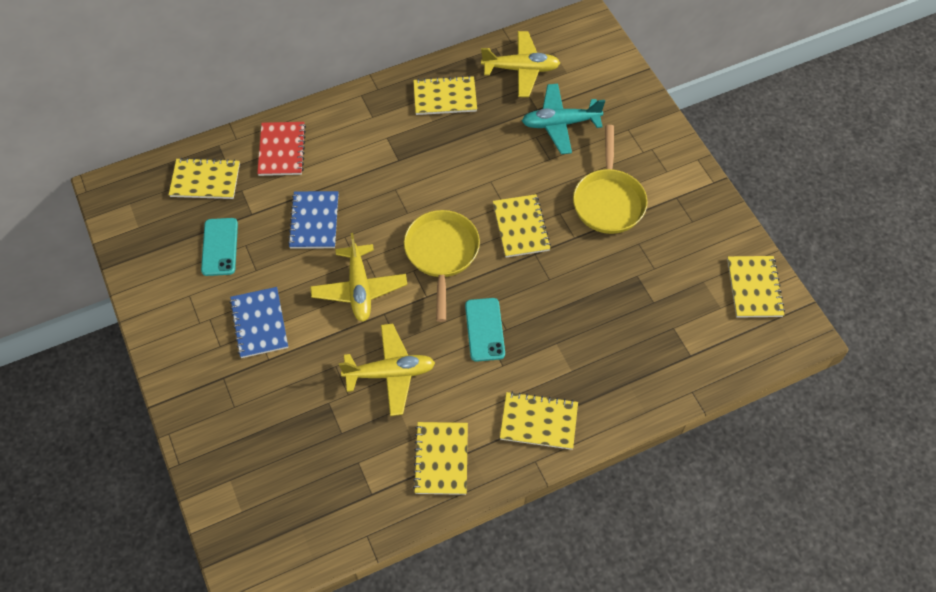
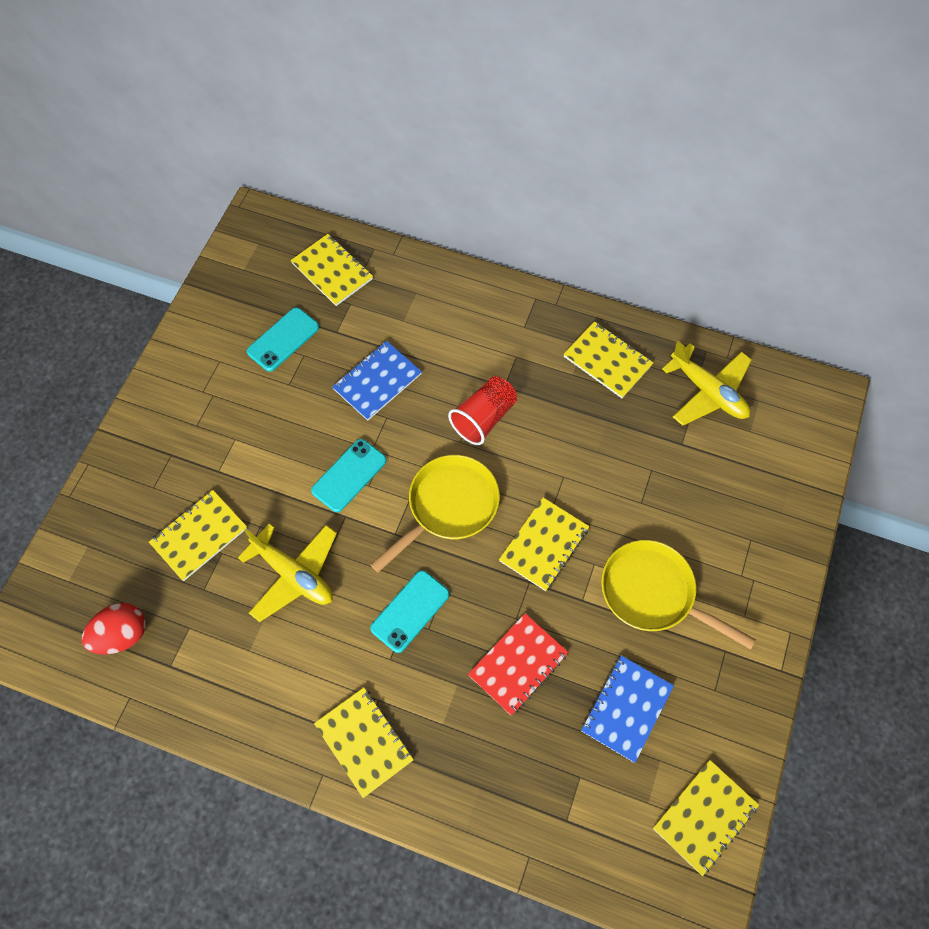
camera: 45 degrees right, 5 degrees up
(259, 323) = (243, 433): blue notebook -> blue notebook (626, 708)
(282, 150) = (418, 295): red notebook -> red notebook (518, 664)
(318, 507) = (122, 635): none -> red egg
(359, 289) = (349, 475): yellow plane -> turquoise phone
(406, 188) = (483, 418): none -> red cup
(441, 459) = (252, 692): yellow notebook -> yellow notebook (199, 536)
(560, 124) = (688, 477): turquoise plane -> none
(608, 200) = (653, 593): yellow pan -> yellow pan turned 75 degrees clockwise

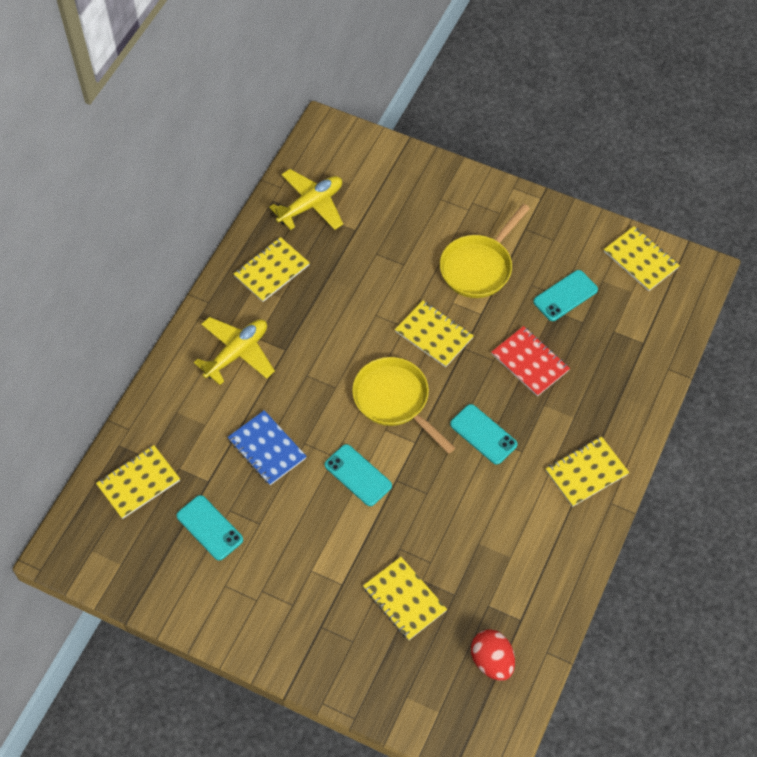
camera: 85 degrees left, 5 degrees down
(293, 574) = (446, 521): yellow plane -> yellow plane (237, 353)
(483, 418) = (314, 367): red cup -> none
(626, 708) = (565, 296): blue notebook -> turquoise phone

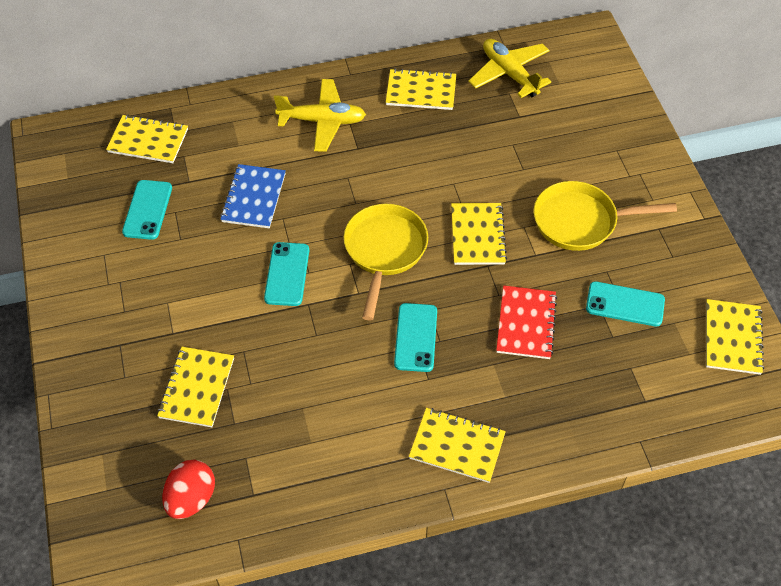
camera: 50 degrees right, 5 degrees down
(311, 205) = (509, 74): yellow plane -> yellow plane turned 135 degrees counterclockwise

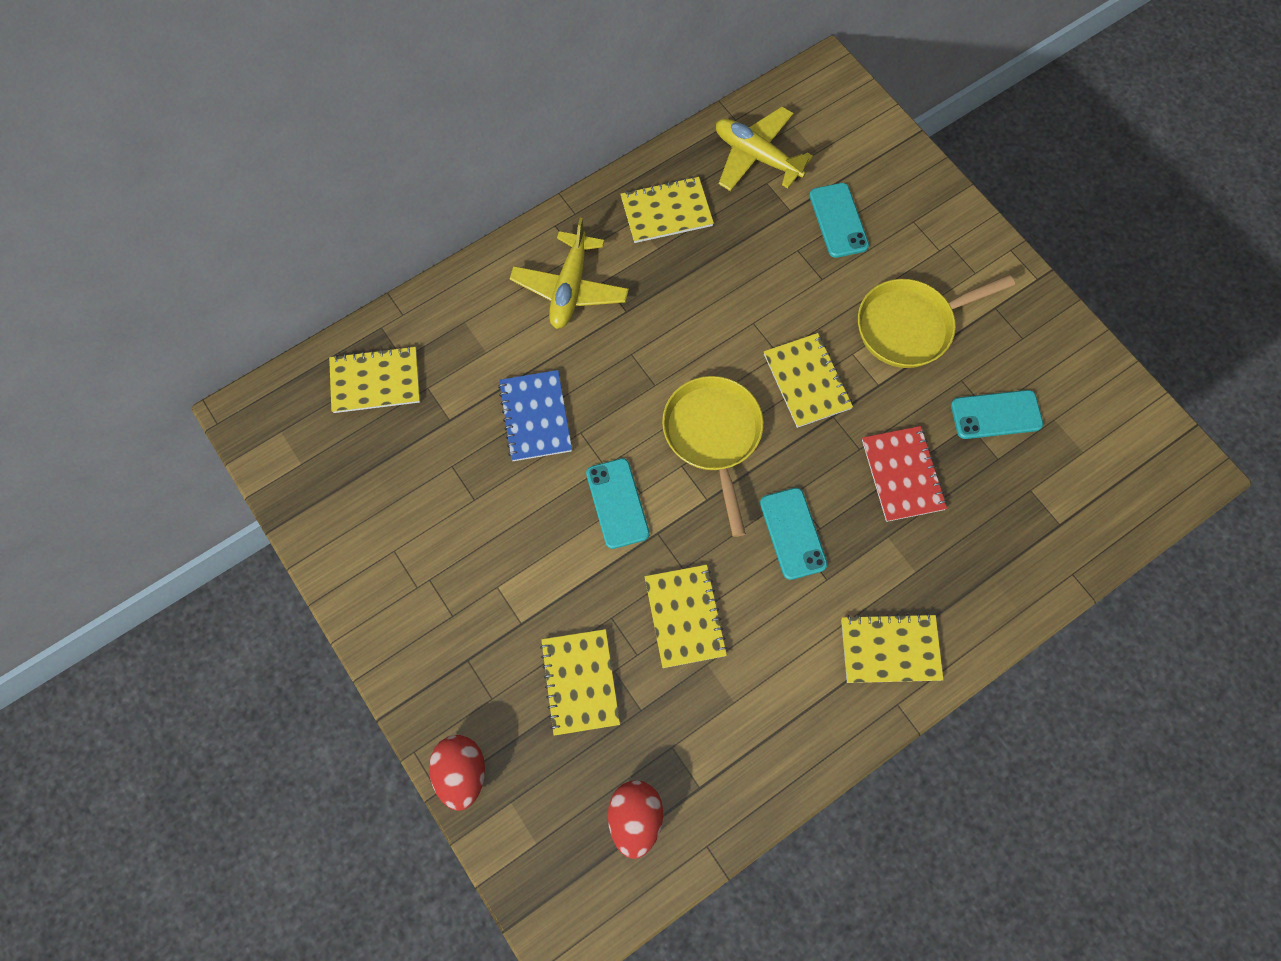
camera: 20 degrees left, 15 degrees up
(75, 420) = (462, 773): none -> red egg
(147, 210) = (418, 474): turquoise phone -> turquoise phone (838, 220)
(322, 121) = (570, 288): yellow plane -> yellow plane turned 120 degrees clockwise
(732, 338) = (1119, 417): yellow notebook -> yellow notebook (684, 616)

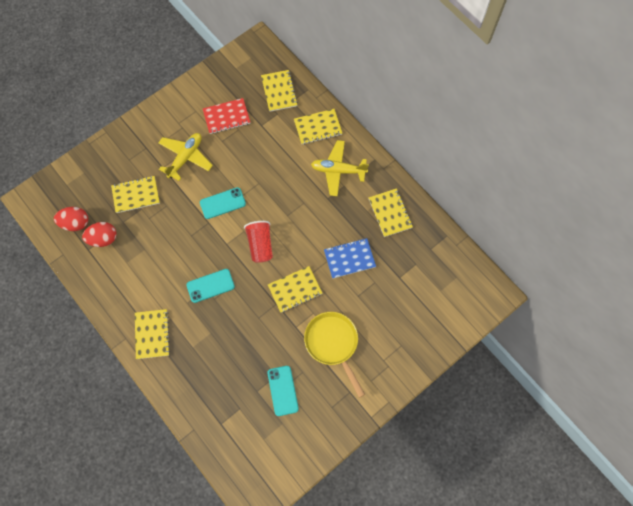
camera: 85 degrees right, 0 degrees up
(462, 773) = (96, 151): red egg -> red egg (103, 239)
(535, 417) = (265, 162): blue notebook -> blue notebook (349, 259)
(684, 616) = (167, 238): yellow notebook -> yellow notebook (318, 127)
(713, 436) = (260, 245): yellow pan -> red cup
(757, 156) = (432, 258): yellow plane -> yellow plane (185, 158)
(838, 220) = (396, 303): turquoise phone -> none
(902, 474) = (245, 340): red notebook -> red notebook (226, 117)

